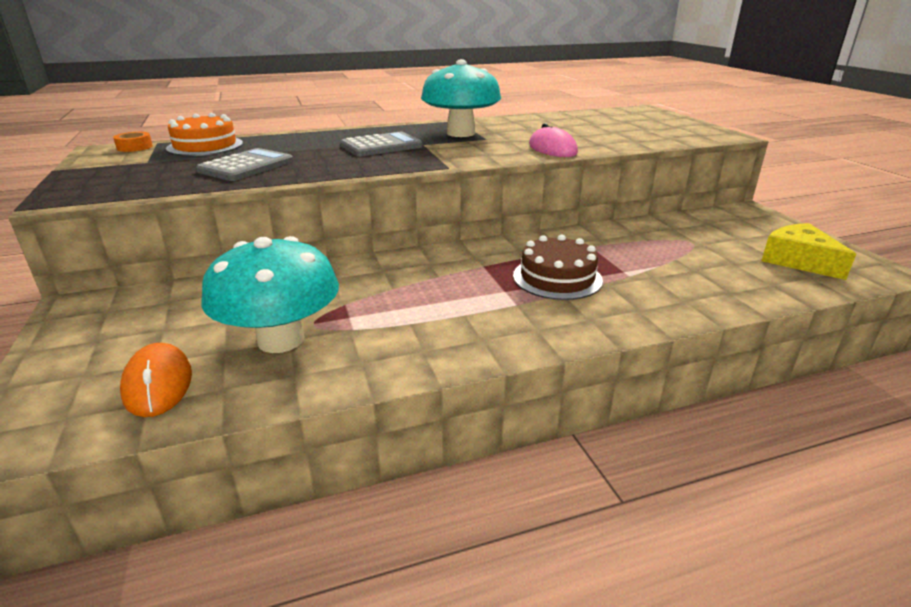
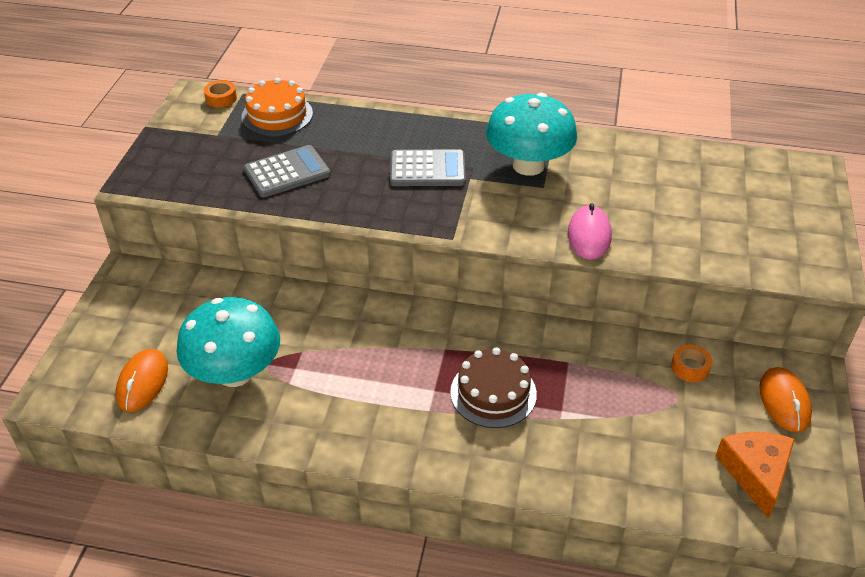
camera: 30 degrees right, 15 degrees up
(675, 226) = (690, 367): none -> orange tape
(755, 225) = (784, 401): none -> orange mouse
(798, 261) = (755, 473): yellow cheese -> orange cheese

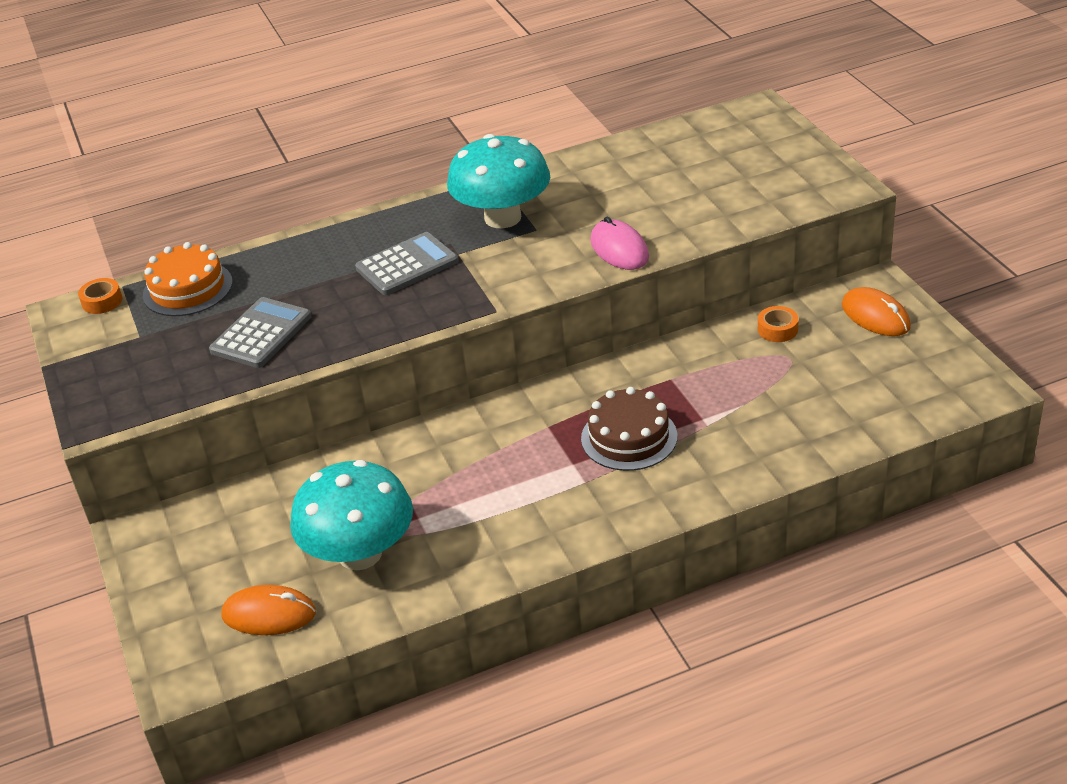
camera: 30 degrees left, 5 degrees down
(142, 382) = (269, 614): orange mouse -> orange mouse turned 60 degrees counterclockwise
(755, 473) = (901, 380): orange cheese -> none

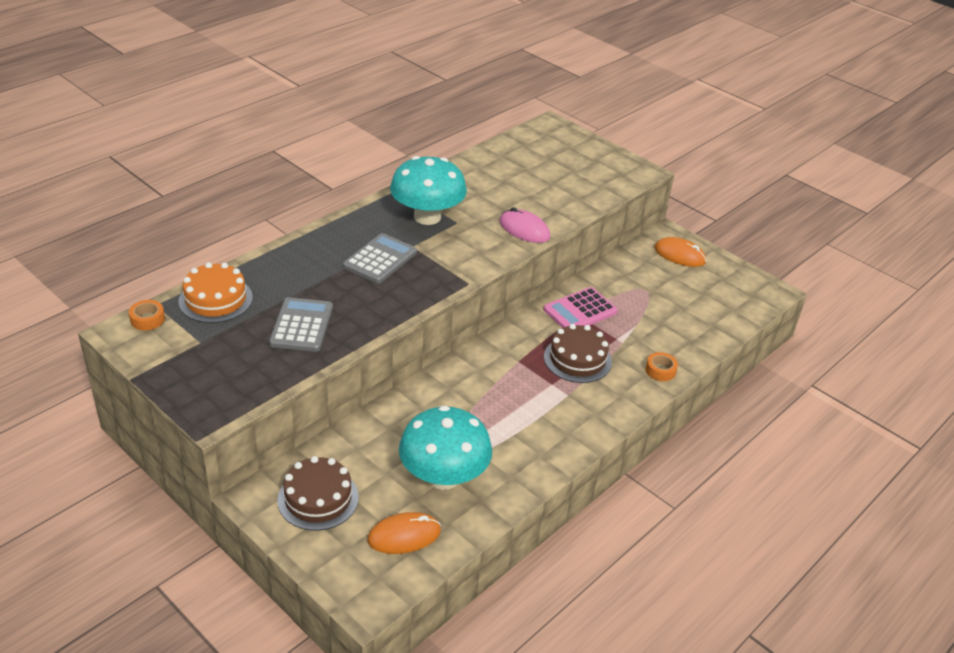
camera: 30 degrees left, 0 degrees up
(201, 548) = (318, 498): none -> brown cake
(676, 373) = (580, 311): none -> pink calculator
(777, 329) = (626, 272): orange tape -> orange tape (660, 370)

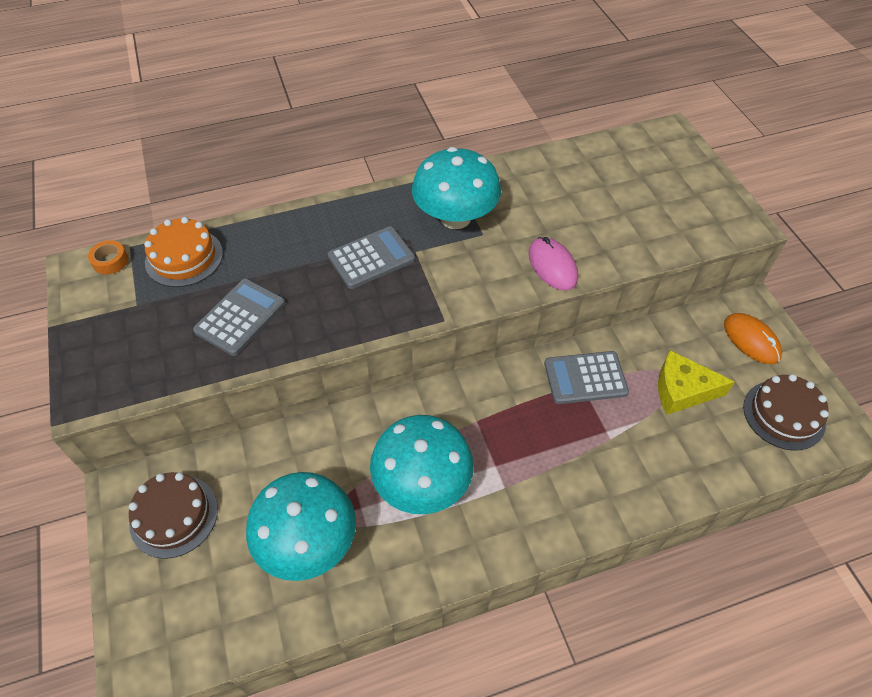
camera: 30 degrees right, 15 degrees up
(404, 535) = (223, 601): orange mouse -> none
(505, 412) = (422, 484): none -> turquoise mushroom
(577, 359) = (544, 443): brown cake -> brown cake (783, 415)
(580, 311) = (585, 378): pink calculator -> grey calculator
(652, 298) = (682, 390): none -> yellow cheese
(660, 370) = (633, 496): orange tape -> none

